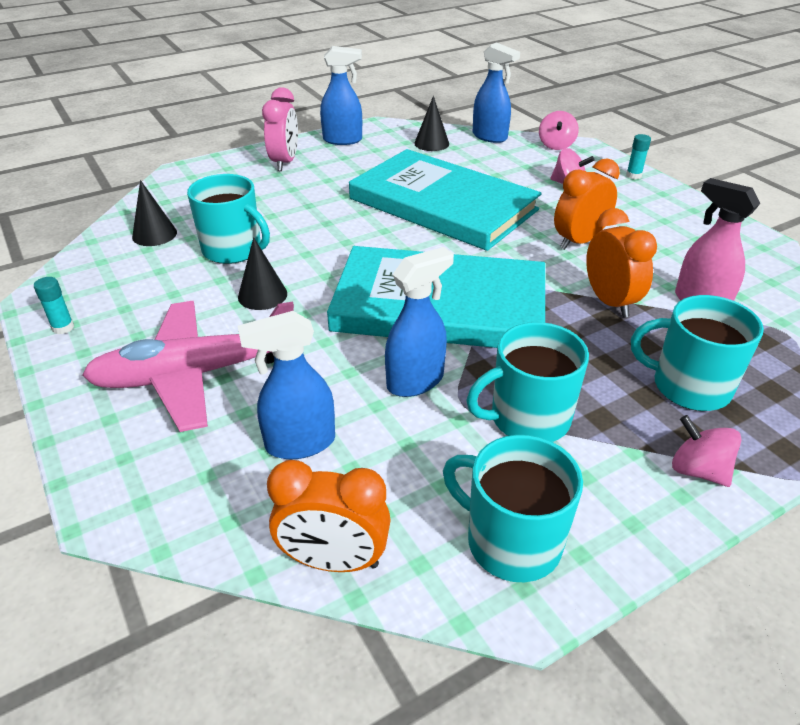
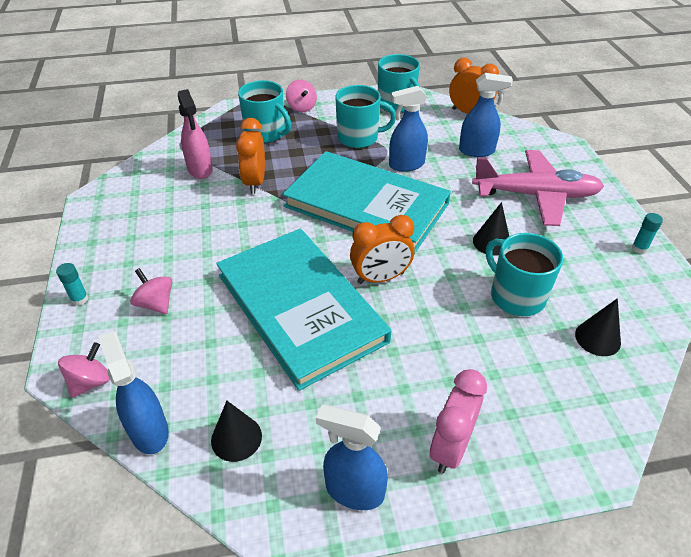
camera: 160 degrees left, 5 degrees up
(579, 241) = (222, 233): orange clock -> orange clock (380, 278)

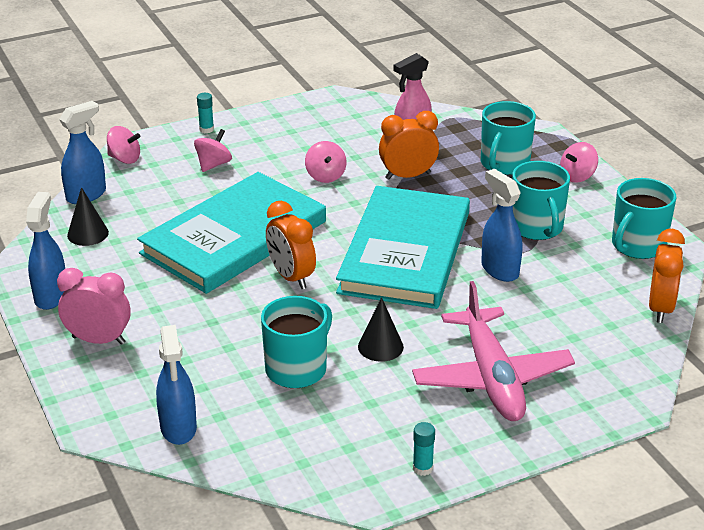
camera: 75 degrees right, 10 degrees down
(226, 228) = (325, 176): none -> pink spinning top
(477, 151) = (566, 322): blue spray bottle -> blue spray bottle (178, 428)
(597, 338) = (253, 429): black cone -> none

